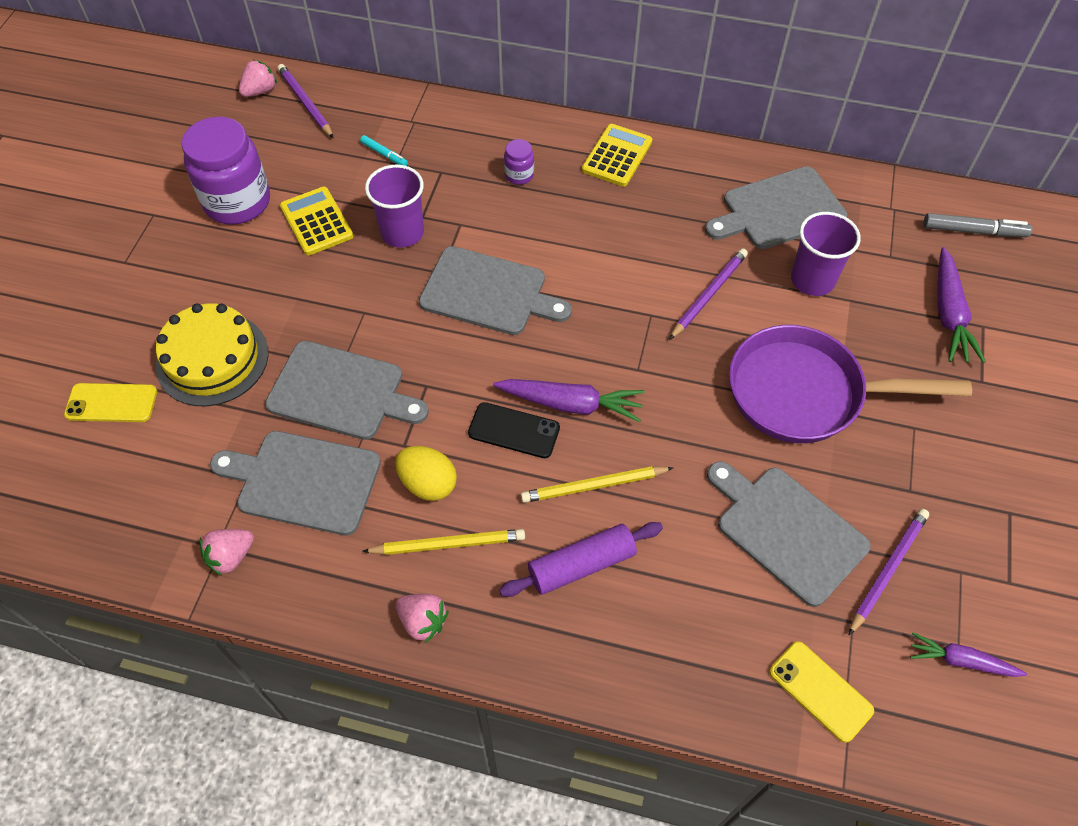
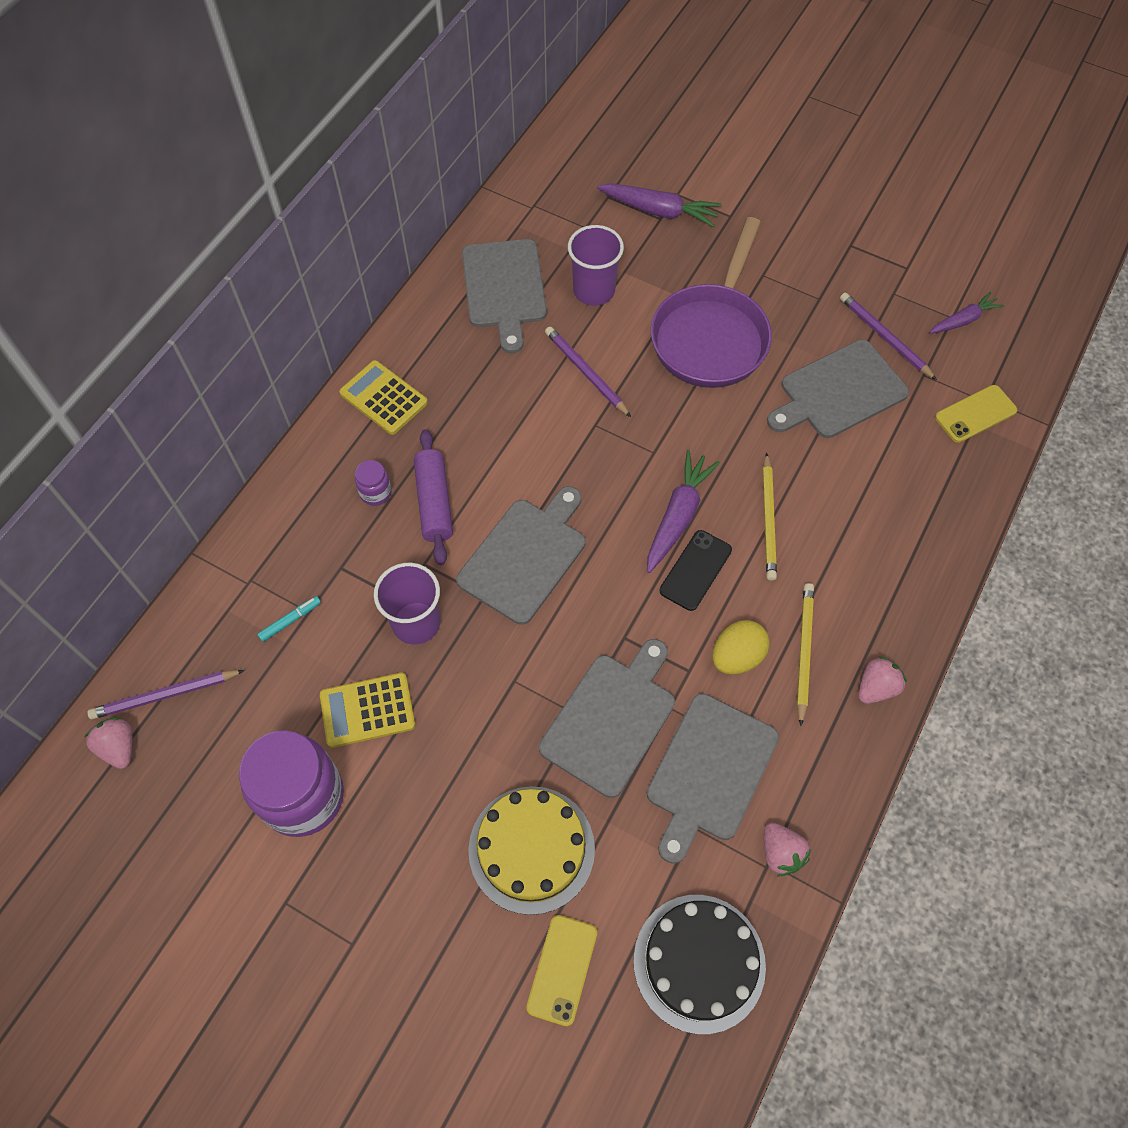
camera: 75 degrees left, 5 degrees up
(123, 505) = (699, 962): none -> black cake
(581, 565) = (843, 548): purple rolling pin -> purple rolling pin (434, 502)
(961, 661) = (963, 320): purple carrot -> purple carrot turned 150 degrees counterclockwise
(973, 231) = (577, 161): grey marker -> none

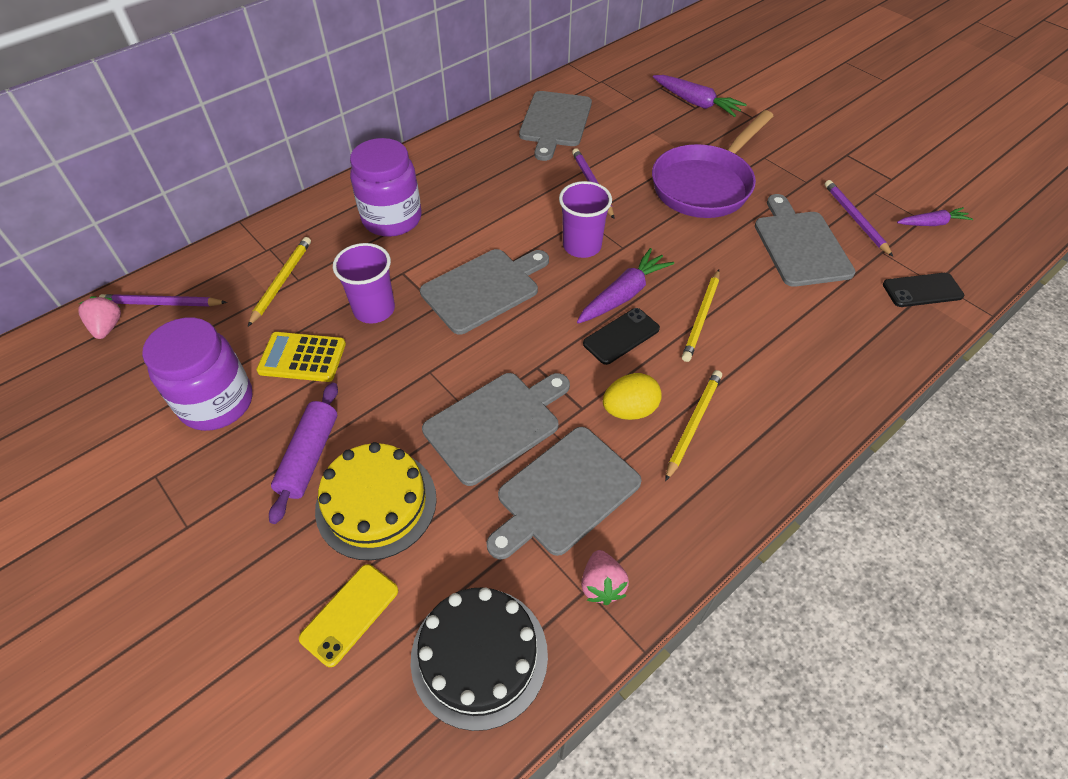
camera: 20 degrees right, 10 degrees down
(290, 620) = (281, 281): turquoise marker -> yellow pencil
(376, 492) = (392, 219): purple jar -> purple jar, size x2.28
(383, 398) = (431, 164): yellow calculator -> none
(434, 502) = (432, 236): purple rolling pin -> purple rolling pin (309, 457)
(594, 291) = (622, 138): purple cup -> purple cup (582, 246)
(839, 391) = (800, 245): grey cutting board -> grey cutting board turned 90 degrees clockwise
(876, 687) = (751, 473): pink strawberry -> none
(975, 414) = (922, 290): yellow phone -> black phone

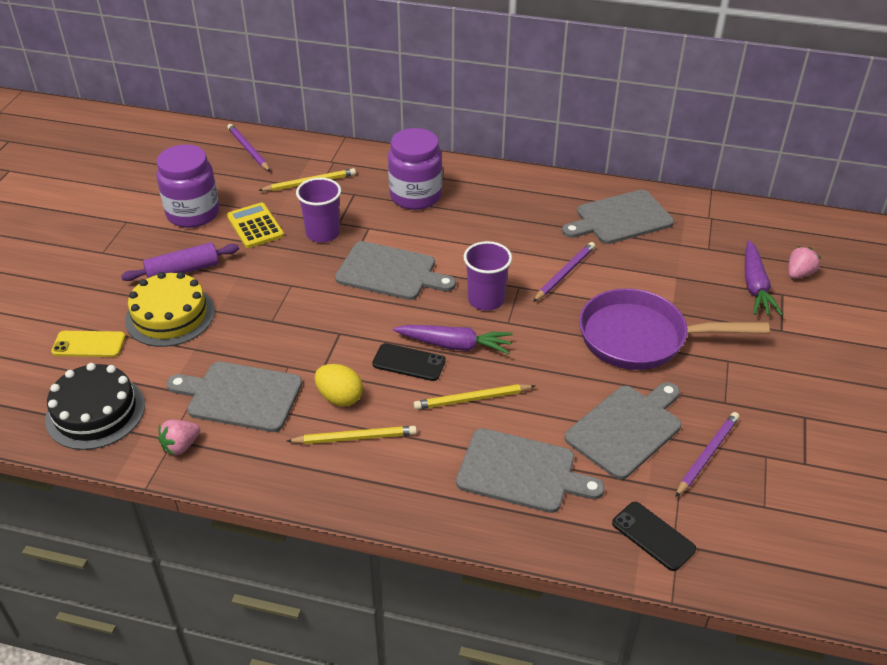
camera: 55 degrees right, 10 degrees down
(108, 327) = (213, 142): pink strawberry -> pink strawberry (799, 274)
(496, 424) = (272, 337): grey cutting board -> grey cutting board (521, 472)
(932, 223) = (766, 516): purple carrot -> none

